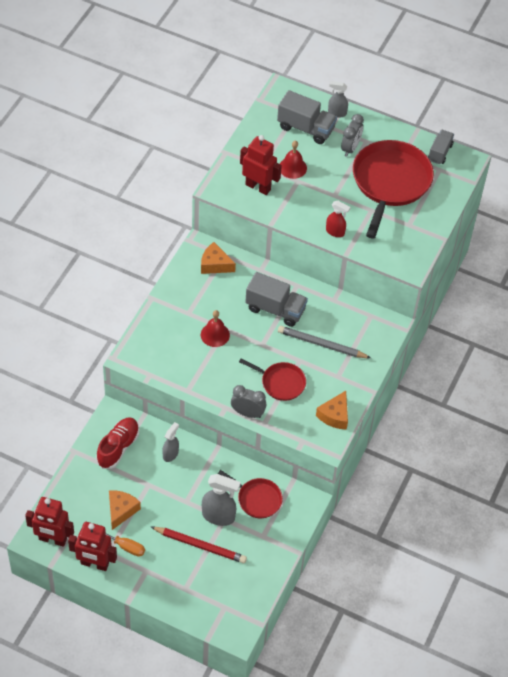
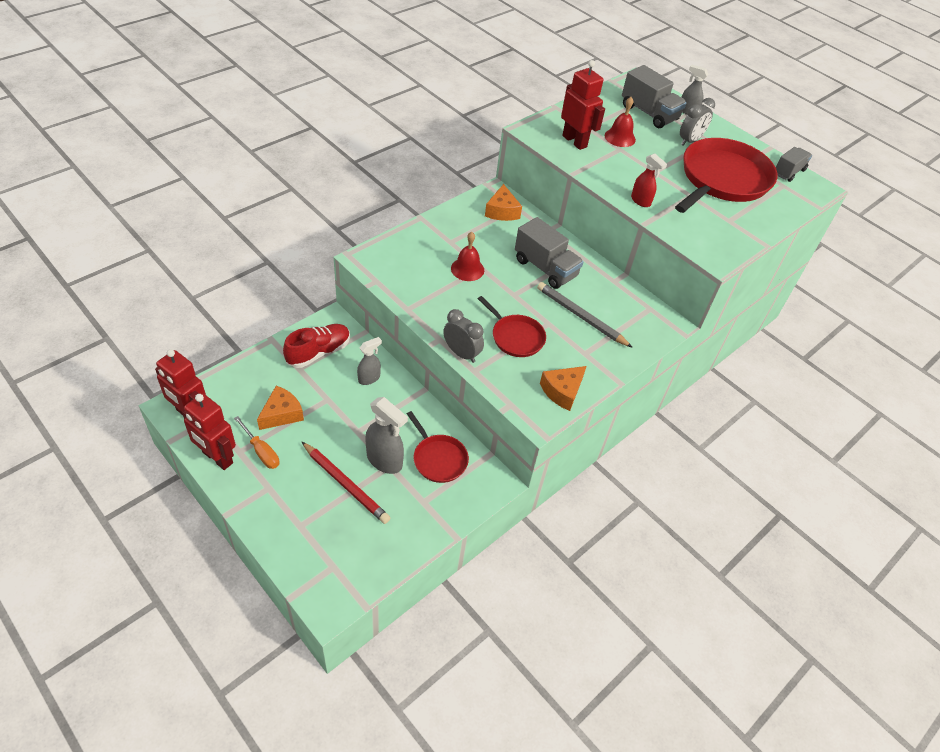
camera: 20 degrees right, 5 degrees down
(215, 264) = (502, 211): orange cheese -> orange cheese turned 135 degrees counterclockwise

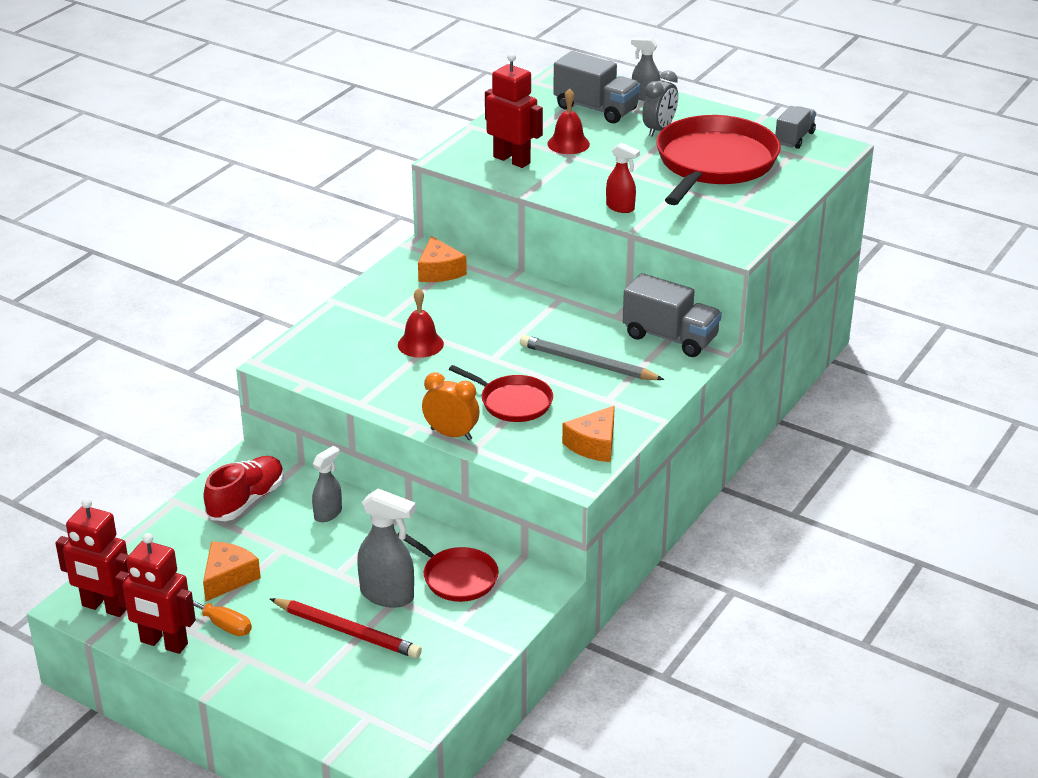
camera: 10 degrees left, 15 degrees down
(461, 353) = (451, 434): grey clock -> orange clock
(545, 268) = (522, 321): grey truck -> grey truck (670, 337)

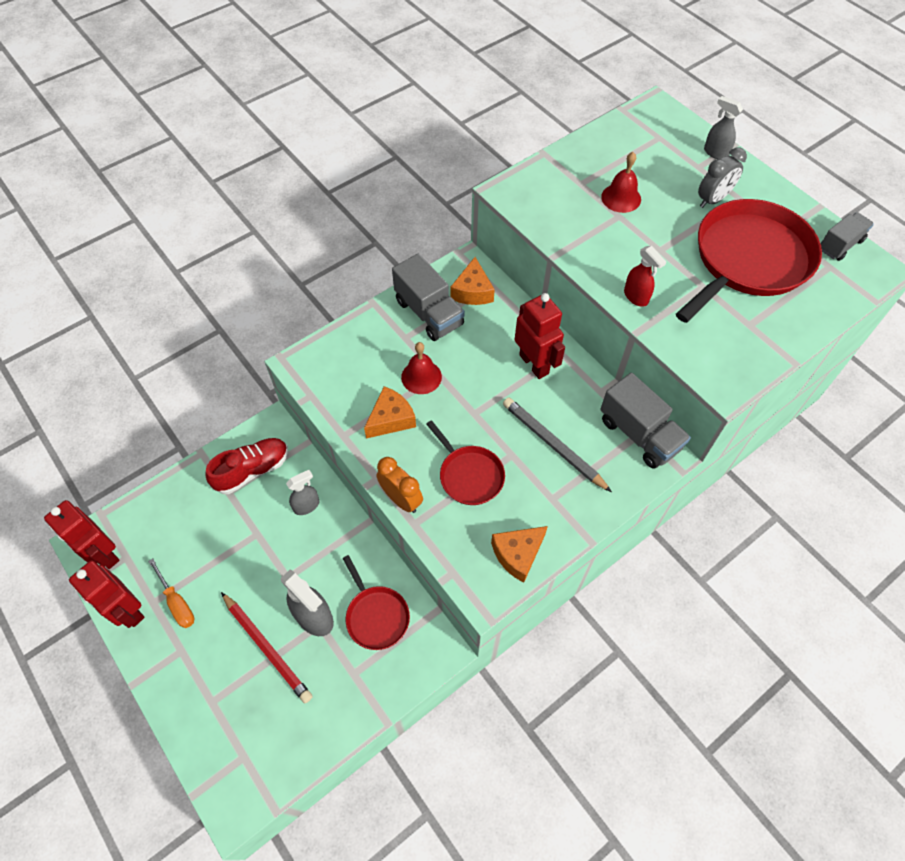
camera: 20 degrees right, 25 degrees up
(228, 578) = (204, 553): orange cheese -> orange cheese (391, 419)
(512, 160) = (562, 206): red robot -> red robot (534, 364)
(596, 109) = (664, 158): grey truck -> grey truck (429, 313)

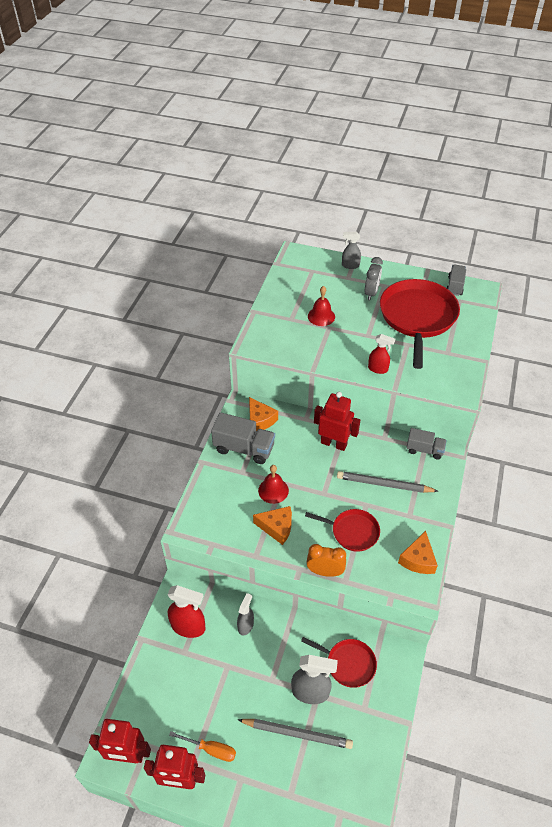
camera: 35 degrees left, 10 degrees down
(252, 470) = (188, 627): red shoe -> red spray bottle
(267, 648) = (297, 733): red pencil -> grey pencil
(391, 419) = (277, 527): orange cheese -> orange cheese turned 90 degrees clockwise
(639, 434) = (424, 450): grey truck -> grey truck, size x0.63

